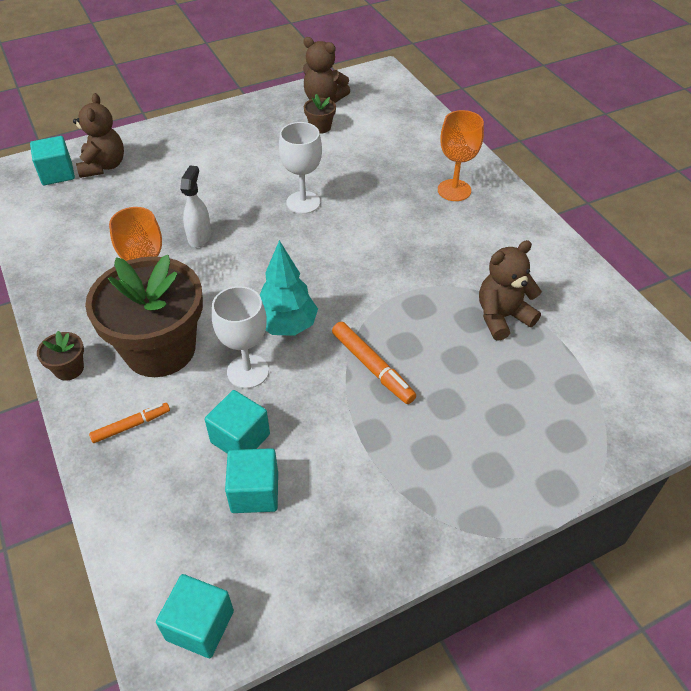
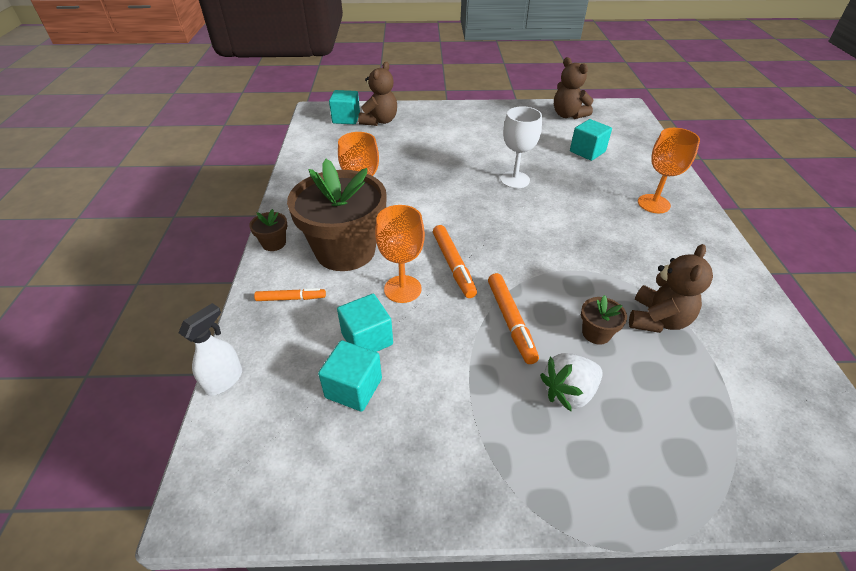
camera: 25 degrees right, 5 degrees down
(200, 237) = (420, 182): white spray bottle -> white spray bottle (224, 380)
(200, 625) = (243, 484): turquoise cube -> turquoise cube (587, 151)
(248, 371) = (402, 289): white goblet -> orange goblet
(287, 326) = (453, 265): turquoise tree -> orange marker
(320, 127) = (555, 132): brown flower pot -> brown flower pot (596, 333)
(454, 417) = (568, 392): none -> white strawberry
(502, 317) = (657, 319): brown teddy bear -> brown teddy bear turned 120 degrees clockwise

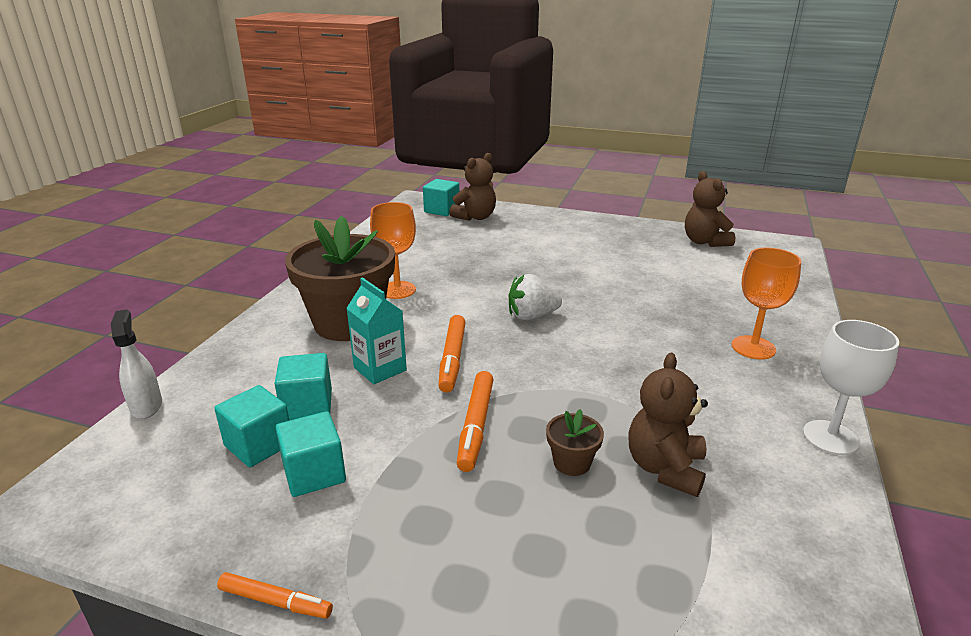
camera: 20 degrees right, 15 degrees down
(224, 380) = (146, 406): white spray bottle -> white spray bottle turned 75 degrees counterclockwise
(274, 243) = (284, 303): brown flower pot -> none
(291, 298) = (262, 352): orange marker -> orange marker (275, 601)
(402, 289) = (380, 369): orange goblet -> turquoise carton
(515, 180) = (588, 293): white goblet -> white goblet (830, 437)
(568, 392) = (490, 513): white strawberry -> white strawberry (531, 316)
(587, 151) = (702, 280): turquoise cube -> turquoise cube (314, 473)
(657, 319) = (665, 468): brown teddy bear -> brown teddy bear turned 150 degrees clockwise

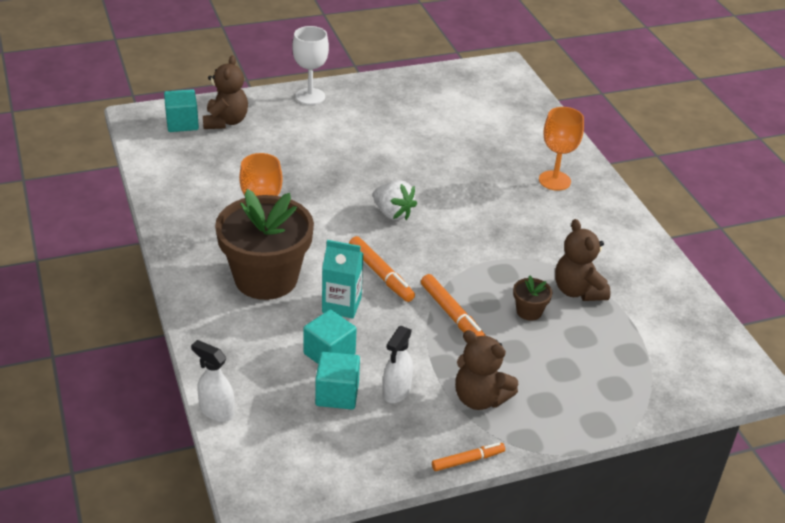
camera: 40 degrees left, 10 degrees up
(314, 473) = (396, 392): turquoise cube -> white spray bottle
(531, 316) = (392, 213): white strawberry -> white strawberry turned 90 degrees counterclockwise
(704, 242) = (442, 85): brown teddy bear -> brown teddy bear (480, 398)
(830, 437) = (640, 231): white goblet -> white goblet (310, 96)

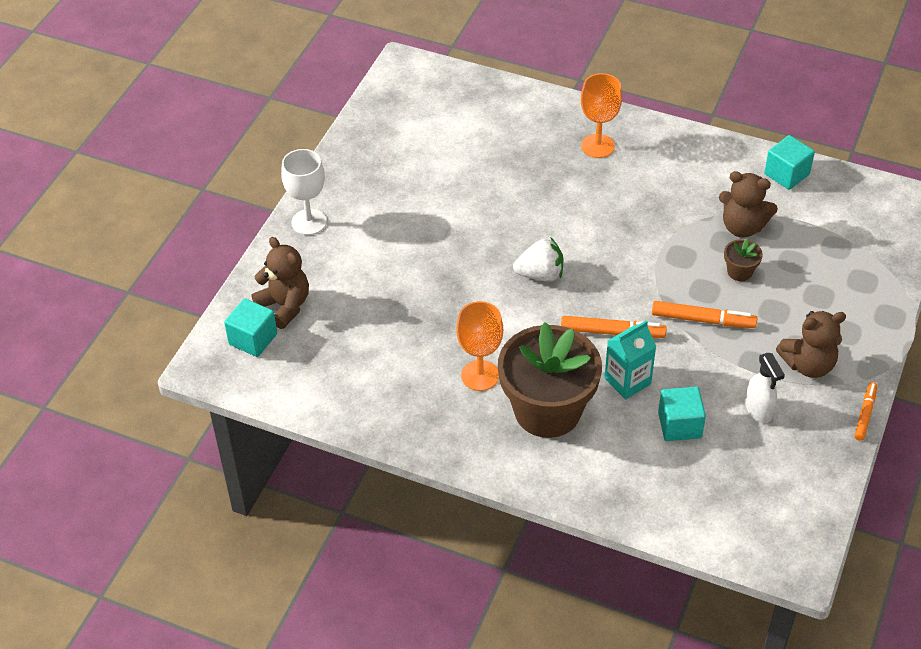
camera: 45 degrees left, 10 degrees up
(216, 411) = (684, 537): white spray bottle -> none
(337, 394) = (730, 448): turquoise cube -> turquoise cube (786, 174)

